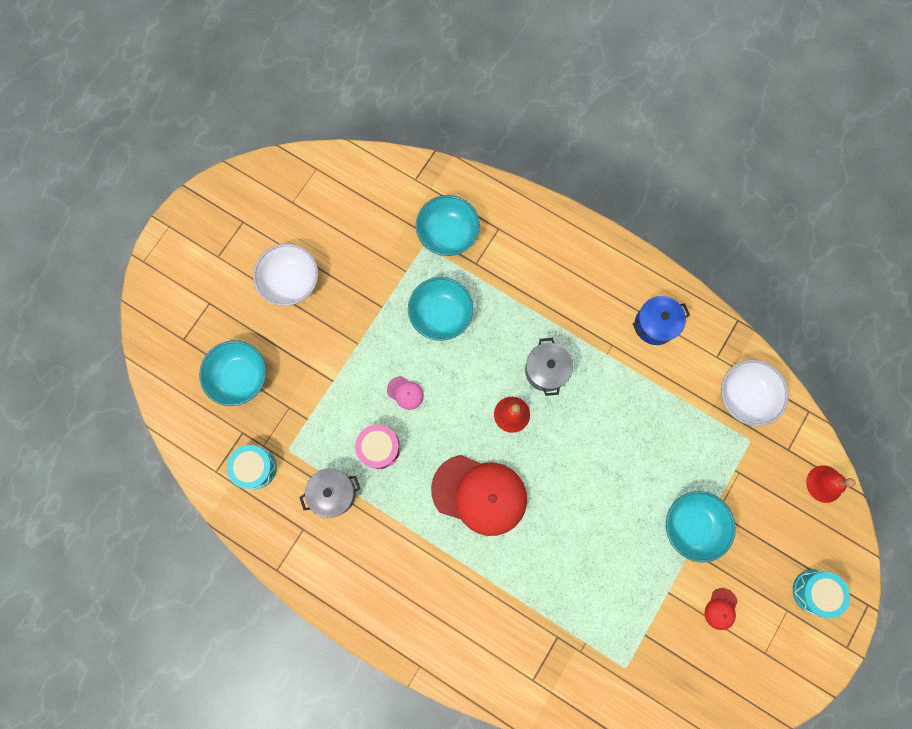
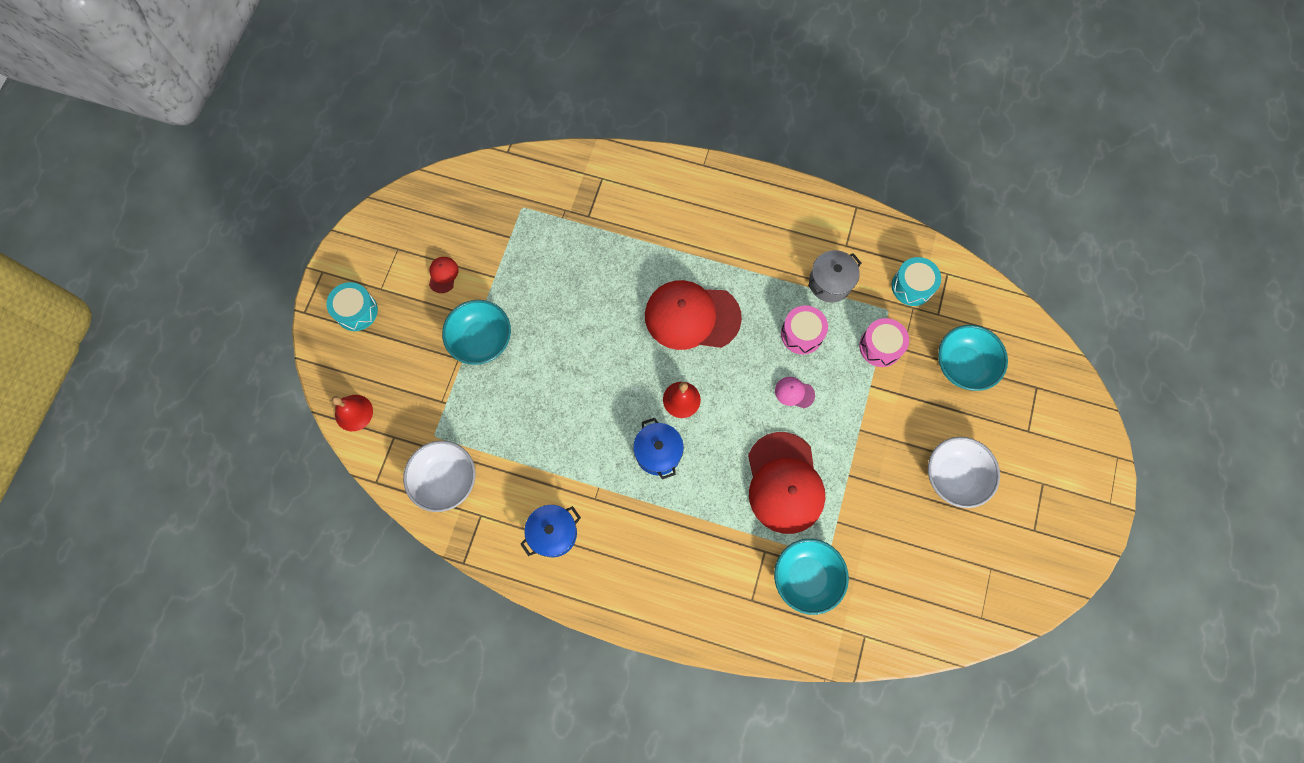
camera: 165 degrees right, 5 degrees down
(309, 415) = (880, 346): none -> pink drum
(441, 315) = (784, 483): turquoise bowl -> red cap
(546, 370) = (658, 453): grey pot -> blue pot

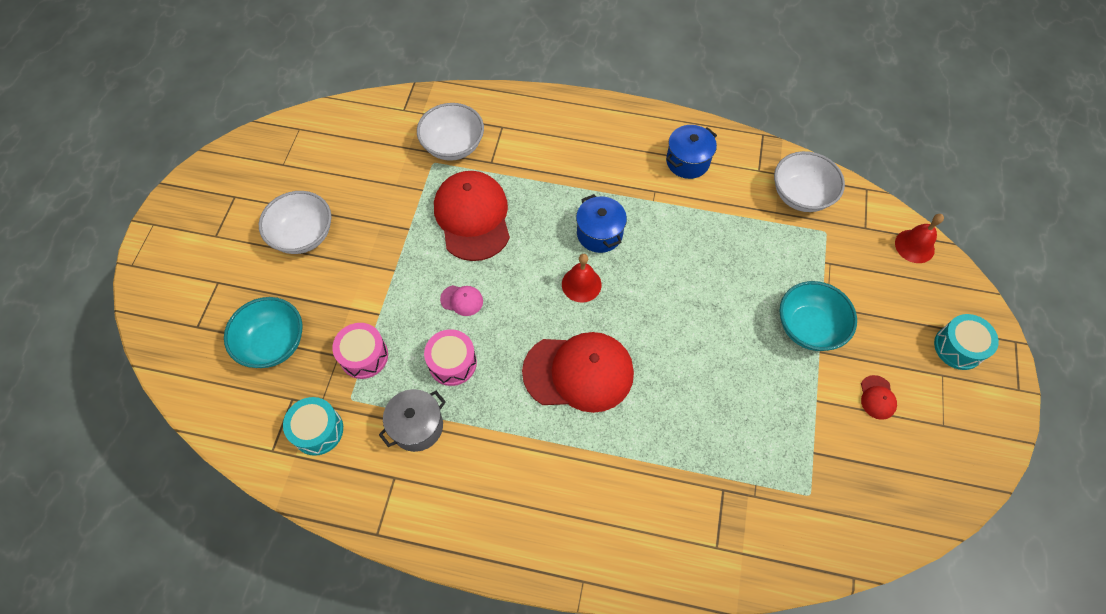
camera: 175 degrees right, 10 degrees down
(806, 577) = (453, 146): turquoise bowl -> white bowl

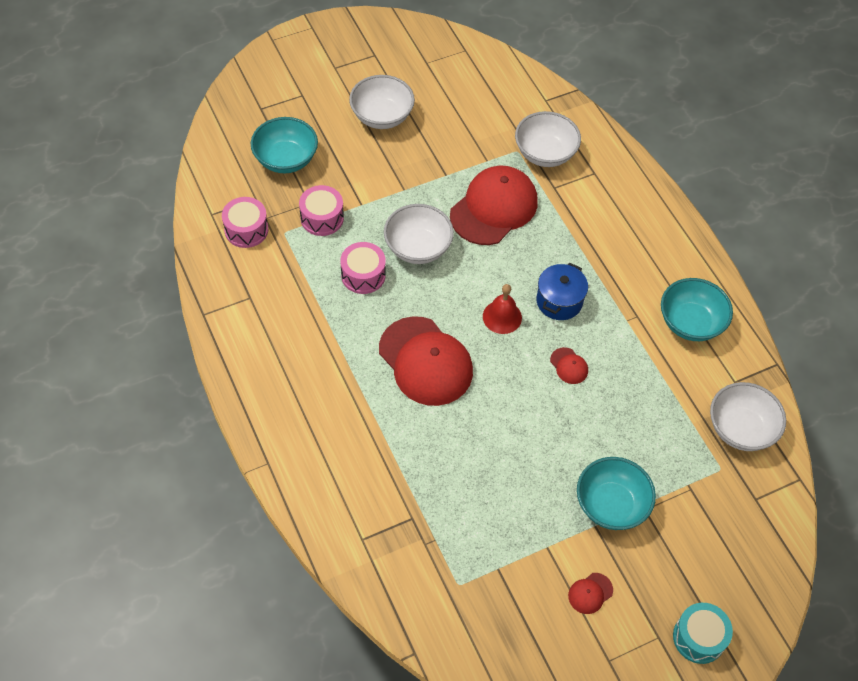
camera: 50 degrees right, 5 degrees down
(318, 430) = (246, 230): turquoise drum -> pink drum
(417, 426) = (297, 286): grey pot -> none
(462, 300) = (418, 247): pink cap -> white bowl
(664, 268) = (569, 366): none -> red cap
(687, 161) = (690, 323): blue pot -> turquoise bowl
(914, 246) = (774, 550): red bell -> none

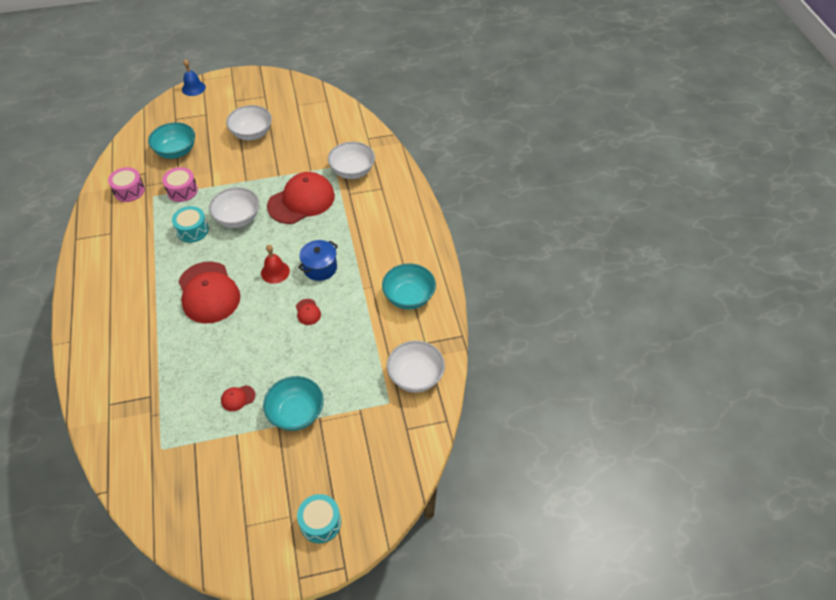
camera: 15 degrees right, 5 degrees down
(266, 56) = (193, 88): none -> blue bell
(363, 275) = (192, 230): pink drum -> turquoise drum
(590, 593) = (253, 473): red cap -> red cap (238, 398)

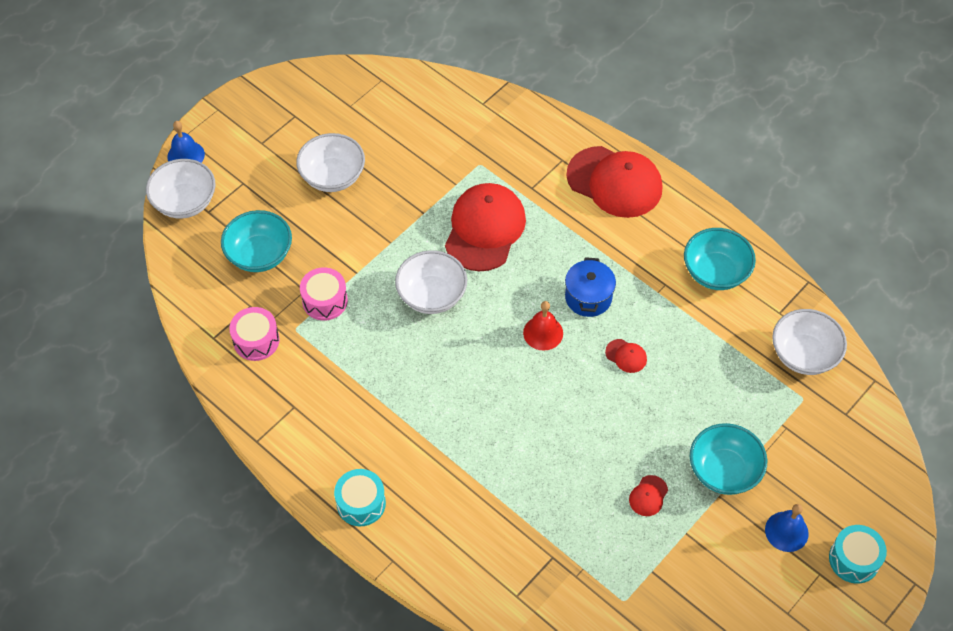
camera: 35 degrees left, 5 degrees up
(192, 230) = (393, 342): turquoise drum -> turquoise drum (361, 503)
(208, 292) = (493, 403): red cap -> red cap (614, 182)
(296, 475) = (786, 531): none -> blue bell
(352, 171) = (507, 157): white bowl -> white bowl (185, 202)

